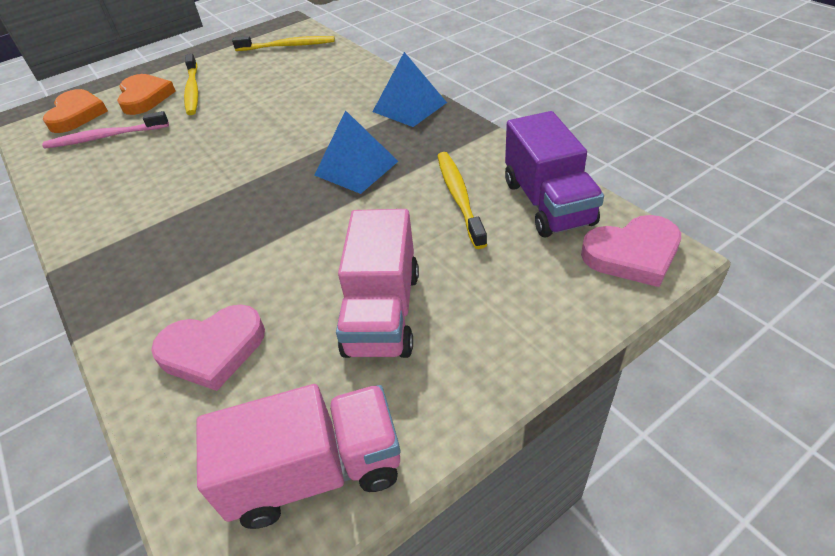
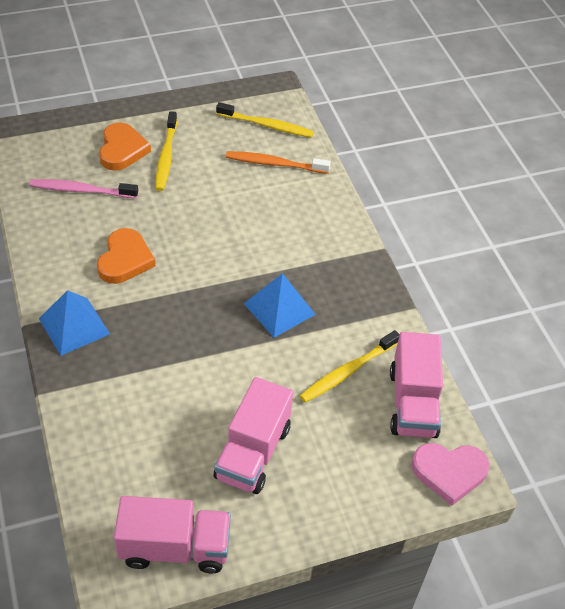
camera: 10 degrees right, 5 degrees up
(77, 114) = (60, 150): orange heart -> orange heart (125, 260)
(213, 350) = (130, 438): pink heart -> none
(306, 67) = (275, 164): none -> orange toothbrush
(409, 107) = (349, 254): blue pyramid -> blue pyramid (74, 326)
(459, 197) = (348, 371): yellow toothbrush -> yellow toothbrush turned 135 degrees counterclockwise
(548, 203) = (413, 403): purple truck -> pink truck

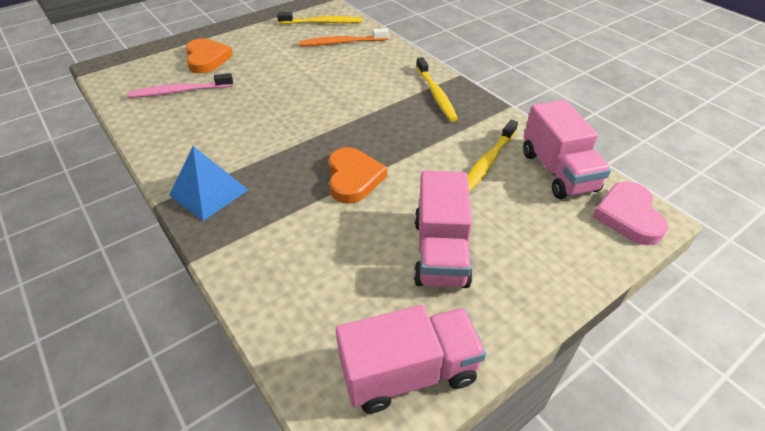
camera: 15 degrees left, 5 degrees down
(125, 260) = (240, 130): orange heart -> orange heart (353, 178)
(166, 156) = (248, 55): yellow toothbrush -> yellow toothbrush (436, 94)
(279, 309) = (399, 133): blue pyramid -> none
(449, 472) = (628, 216): pink heart -> pink heart turned 105 degrees clockwise

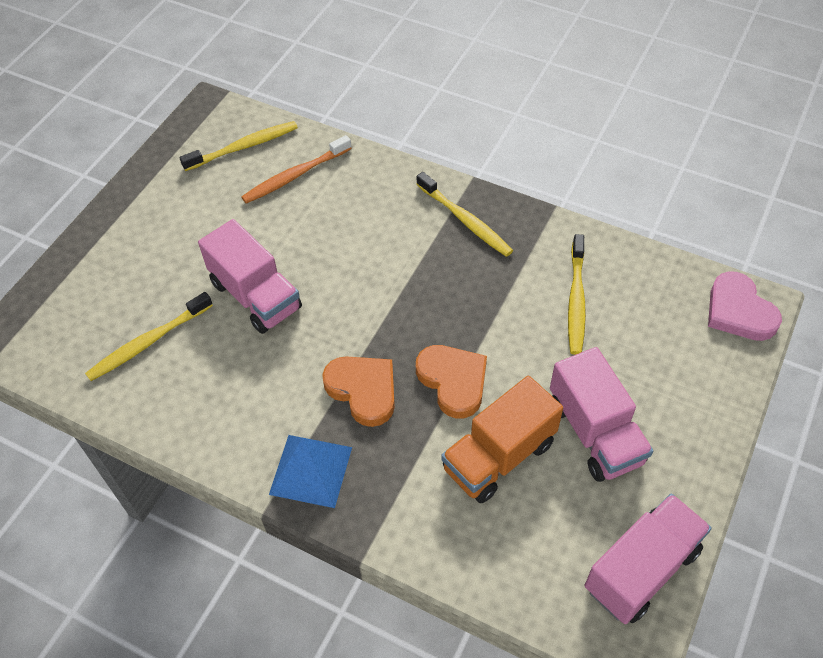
camera: 25 degrees left, 10 degrees up
(180, 91) = (149, 342): pink toothbrush -> yellow toothbrush
(207, 59) = (137, 273): orange heart -> orange heart (363, 390)
(349, 237) = (499, 456): none -> orange truck
(558, 171) = (650, 281): pink truck -> pink truck (256, 296)

